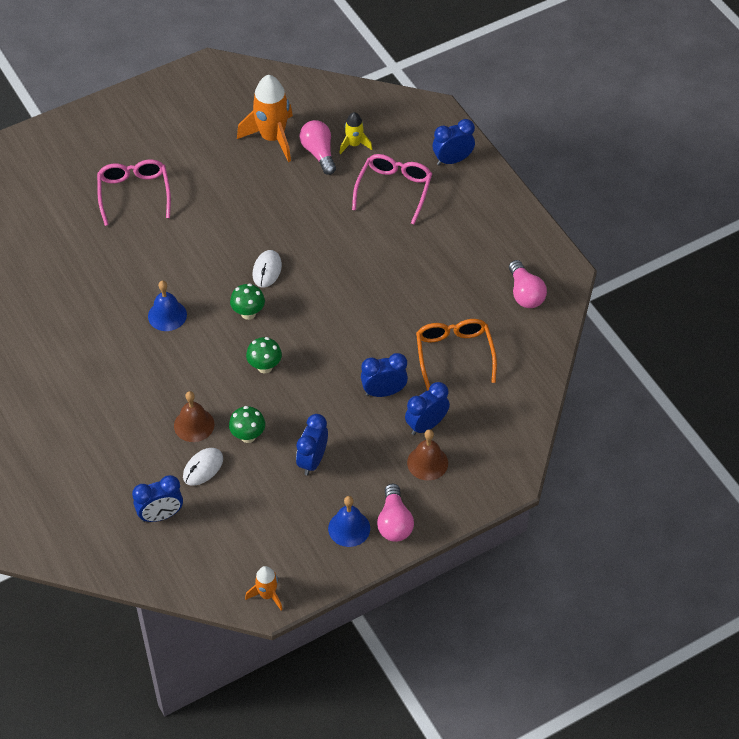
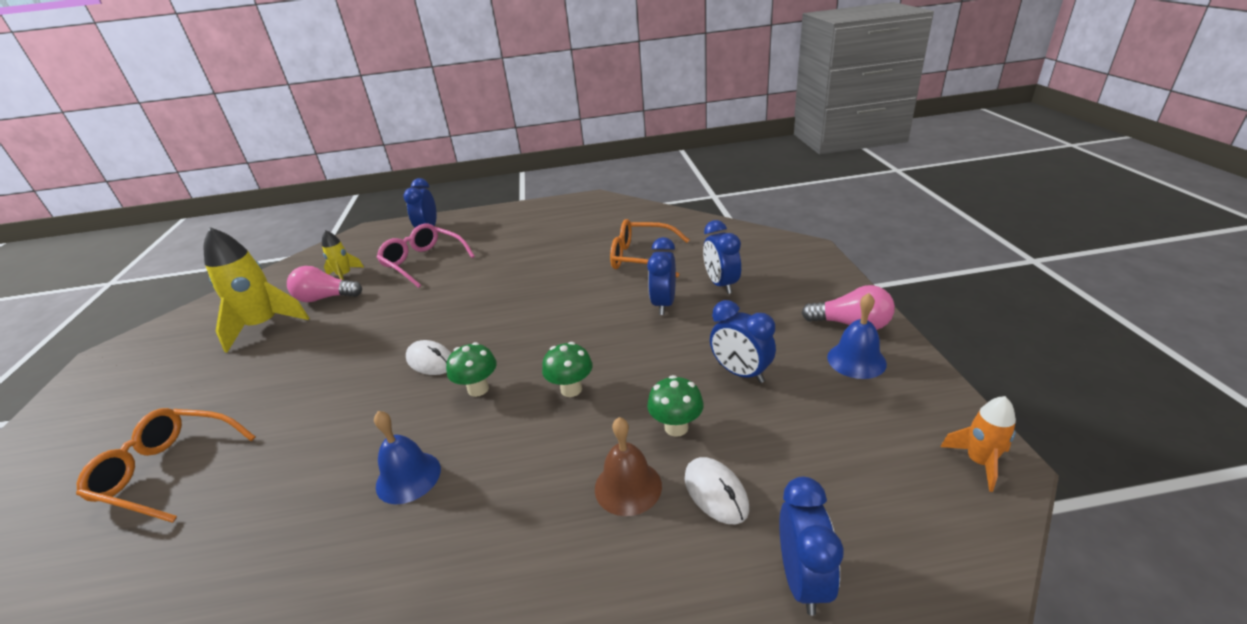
camera: 65 degrees left, 20 degrees down
(134, 193) = (168, 470): pink glasses -> orange glasses
(272, 138) = (264, 325): orange rocket -> yellow rocket
(427, 462) = (771, 291): brown bell -> none
(525, 293) = (600, 217): pink light bulb -> none

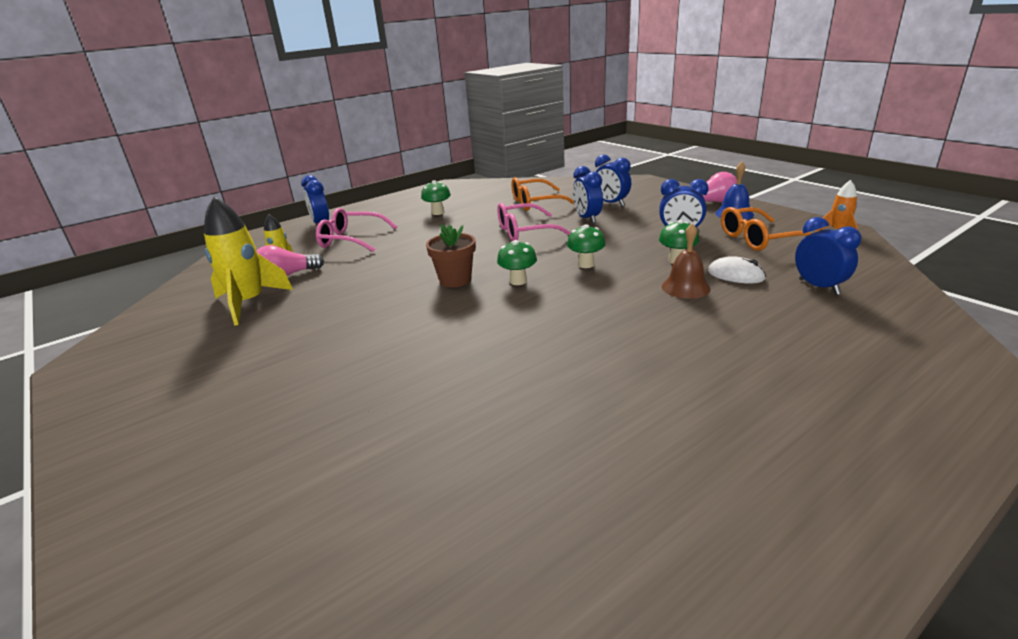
camera: 30 degrees left, 5 degrees down
(168, 470) = (312, 388): orange glasses -> orange glasses (758, 239)
(408, 477) = (536, 326): blue bell -> none
(430, 361) = (455, 280): white mouse -> brown flower pot
(535, 243) = (438, 212): none -> green mushroom
(576, 305) = (525, 232): none -> pink glasses

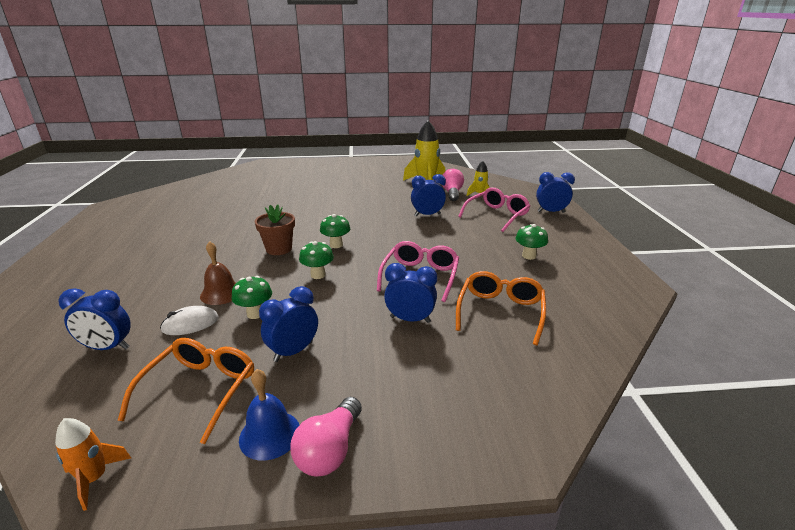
camera: 120 degrees right, 0 degrees up
(455, 280) = (371, 229): brown flower pot -> brown flower pot (279, 249)
(611, 203) = (437, 359): blue clock -> blue clock (427, 215)

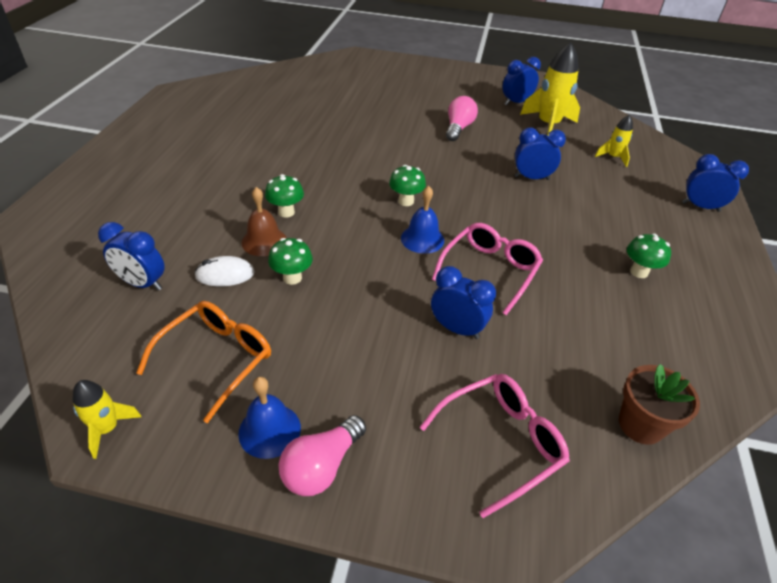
camera: 15 degrees right, 15 degrees up
(94, 478) = (107, 429): orange rocket -> yellow rocket
(279, 249) = (340, 193): brown flower pot -> brown flower pot (640, 425)
(293, 351) = (318, 337): blue clock -> blue clock (516, 103)
(318, 275) = (373, 241): green mushroom -> green mushroom (286, 212)
(358, 266) = (422, 239): none -> blue bell
(452, 193) = (577, 148): pink light bulb -> pink light bulb (458, 128)
(497, 215) = (623, 197): pink glasses -> pink glasses (501, 442)
(500, 312) = (568, 346): orange glasses -> none

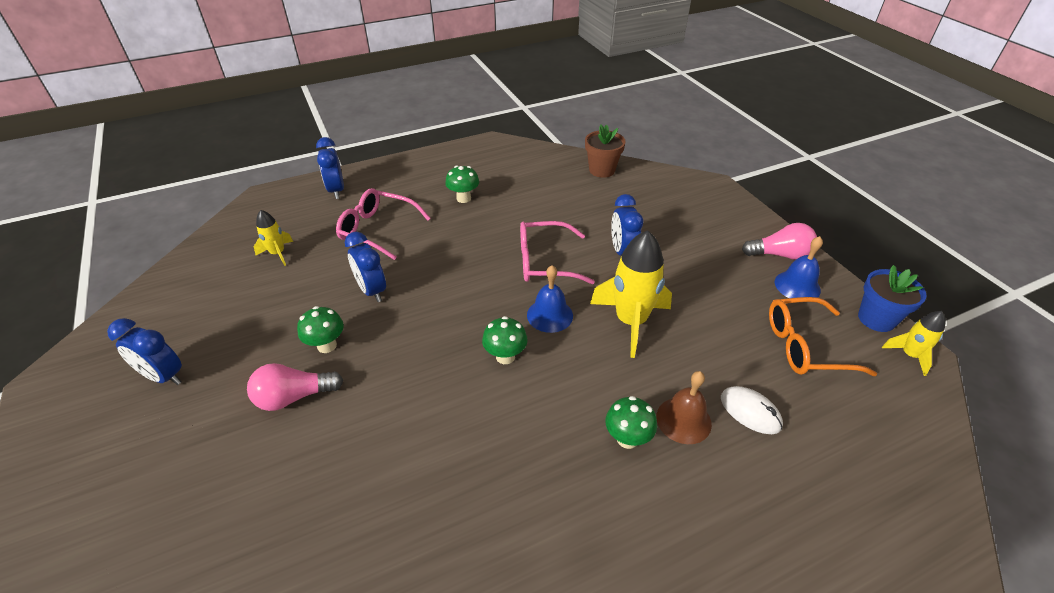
camera: 125 degrees left, 0 degrees up
(142, 284) = (838, 463): blue clock -> none
(159, 453) = (876, 319): none -> blue flower pot
(292, 278) = (693, 364): green mushroom -> green mushroom (327, 345)
(501, 442) = (675, 205): pink glasses -> pink glasses (377, 229)
(548, 125) = (225, 321): yellow rocket -> yellow rocket (630, 321)

